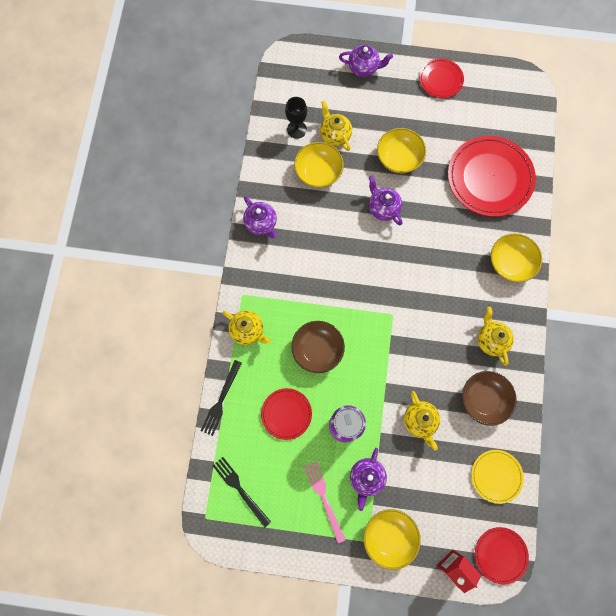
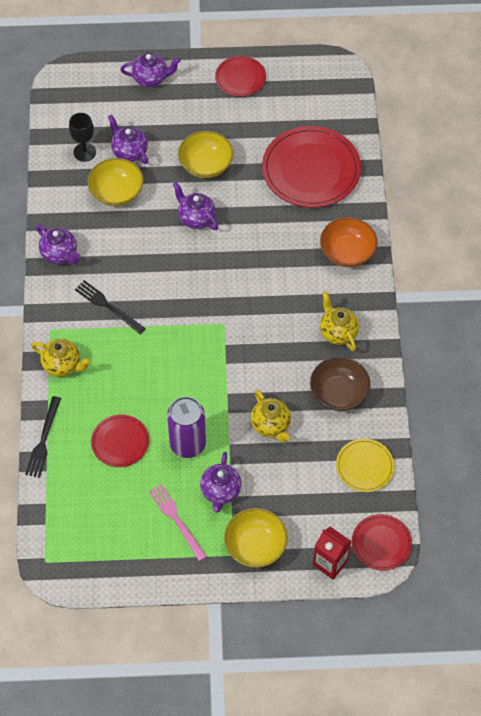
camera: 10 degrees left, 15 degrees down
(240, 489) = (80, 526): black fork -> black fork (108, 306)
(317, 349) = (145, 372): brown bowl -> none
(335, 135) = (129, 152): yellow teapot -> purple teapot
(510, 263) = (347, 252): yellow bowl -> orange bowl

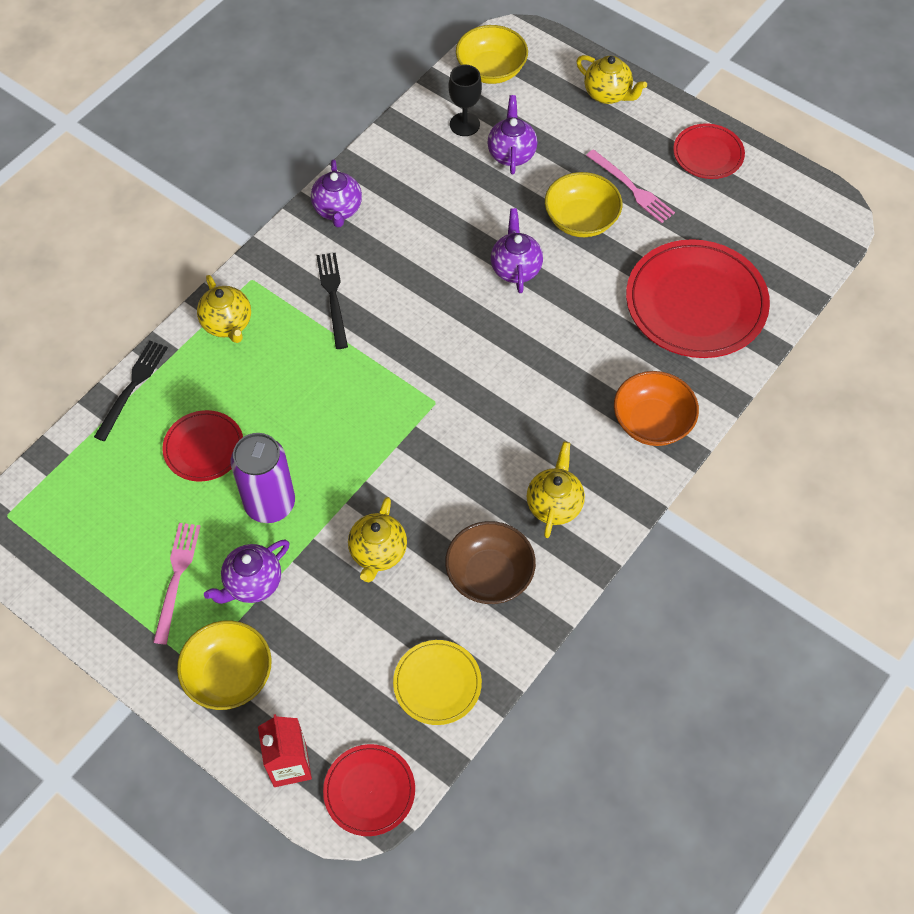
camera: 40 degrees right, 0 degrees up
(43, 440) = (132, 387): black fork -> black fork turned 150 degrees clockwise
(116, 192) = (457, 186): yellow bowl -> yellow bowl (491, 70)
(151, 78) = (608, 94): purple teapot -> yellow teapot
(217, 127) = (631, 188): none -> pink fork

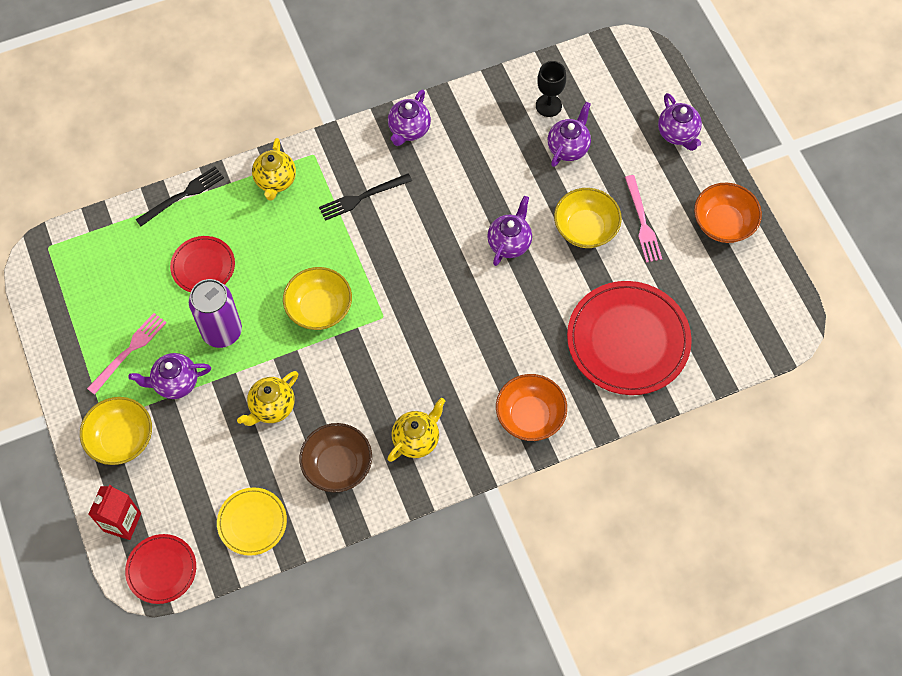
camera: 30 degrees right, 5 degrees up
(333, 296) = (362, 197): black fork -> black fork turned 135 degrees counterclockwise
(491, 70) = (599, 69): yellow bowl -> yellow bowl (319, 308)
(608, 94) = (677, 134): yellow teapot -> purple teapot
(708, 154) = (723, 223): red plate -> orange bowl

